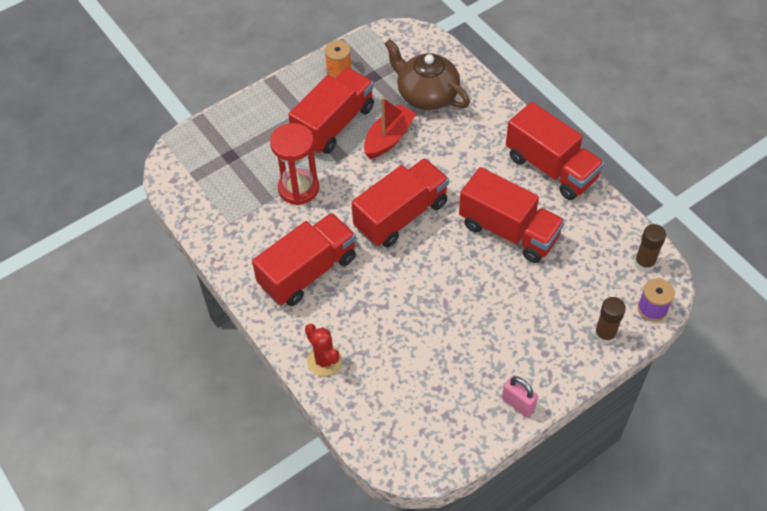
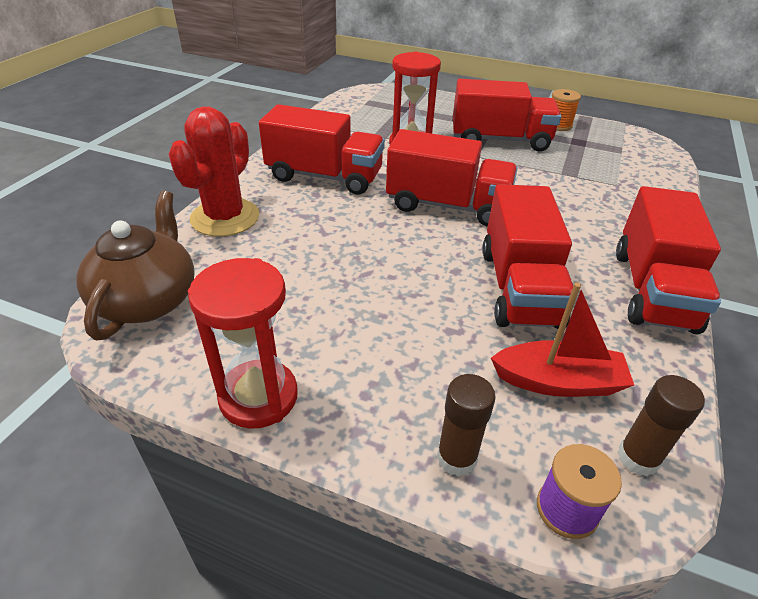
camera: 55 degrees right, 15 degrees down
(324, 360) = (225, 218): red cactus -> red cactus, size x1.63
(389, 138) = (526, 170): red boat -> red boat (558, 382)
(426, 94) = (606, 173): brown teapot -> brown teapot (148, 300)
(518, 403) = (258, 397): pink padlock -> red hourglass

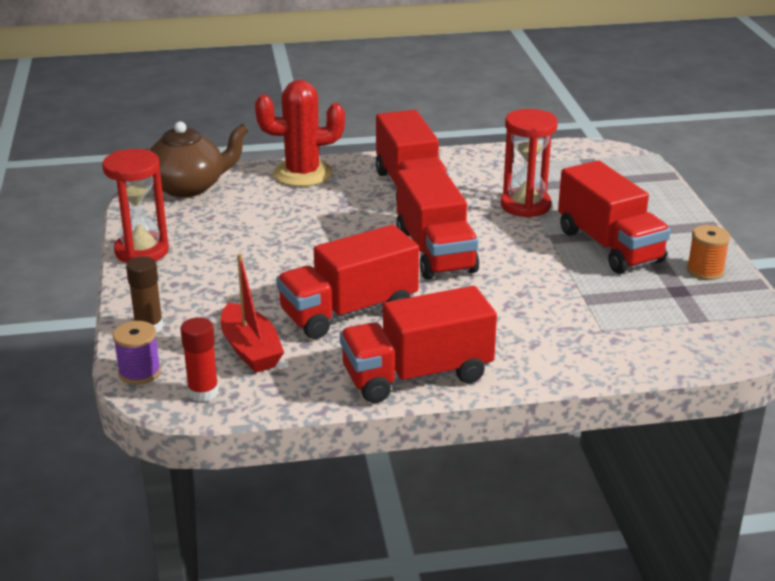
camera: 60 degrees right, 10 degrees down
(638, 458) = (203, 392): brown glue stick -> red glue stick

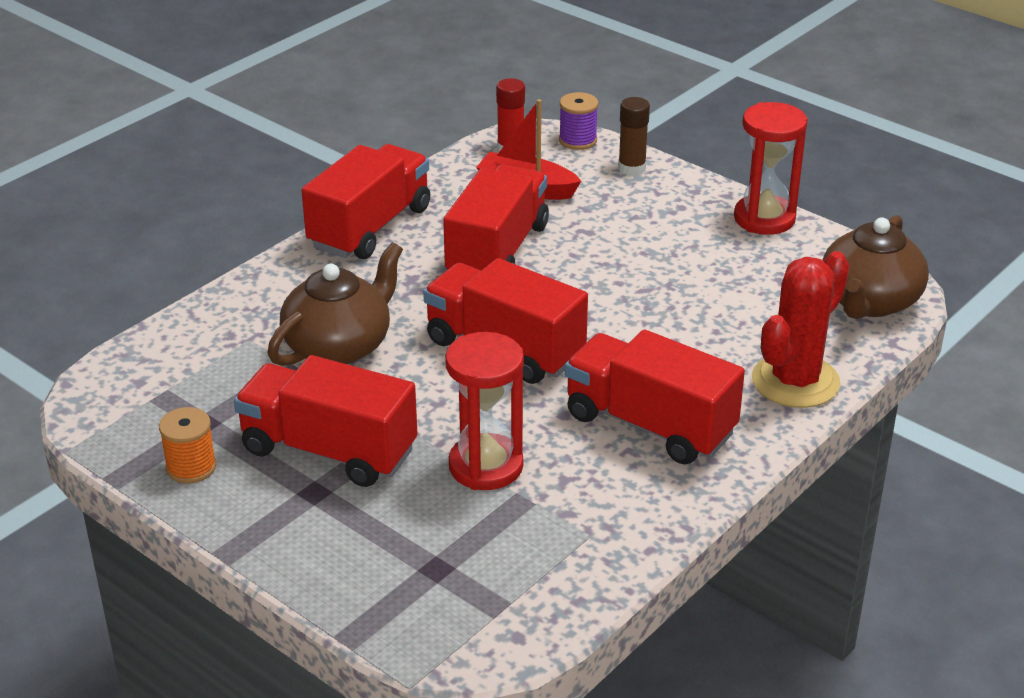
camera: 140 degrees right, 5 degrees up
(541, 298) = (339, 346): none -> brown teapot

